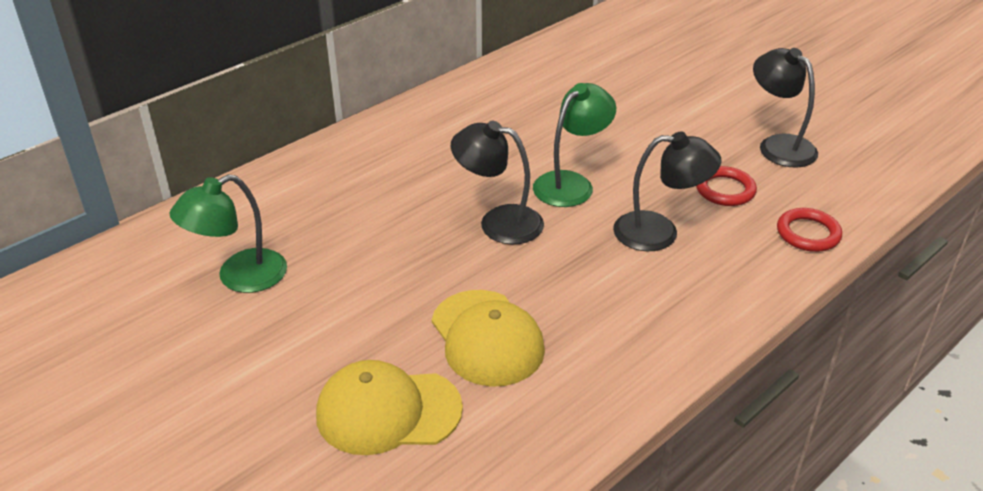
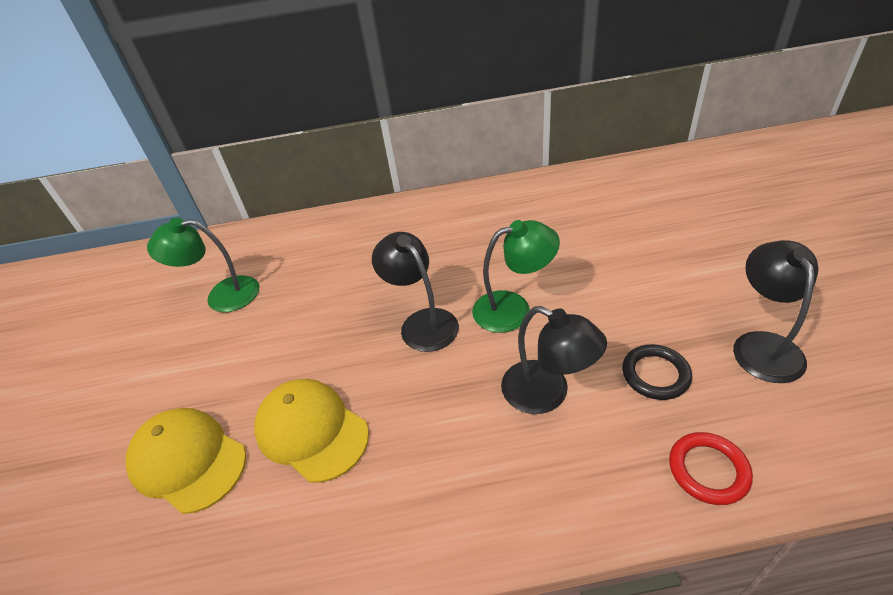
camera: 40 degrees right, 5 degrees up
(487, 338) = (311, 431): yellow cap -> yellow cap turned 120 degrees clockwise
(725, 190) = (655, 374): red ring -> black ring

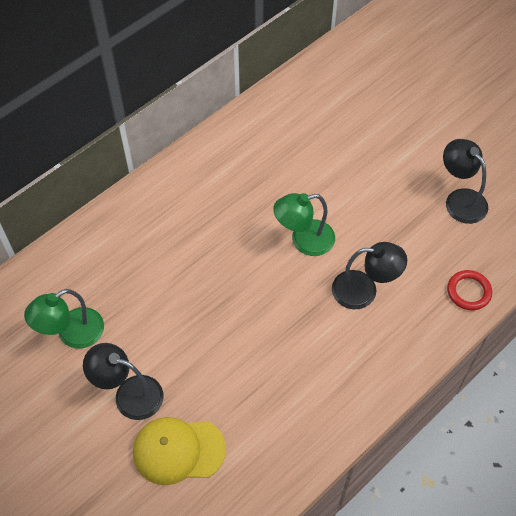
camera: 40 degrees left, 15 degrees up
(311, 431) = (241, 389): yellow cap -> none
(422, 322) = (250, 280): black lamp -> black lamp (129, 394)
(513, 308) = (304, 240): green lamp -> green lamp turned 150 degrees counterclockwise
(655, 374) = (415, 247): black ring -> none

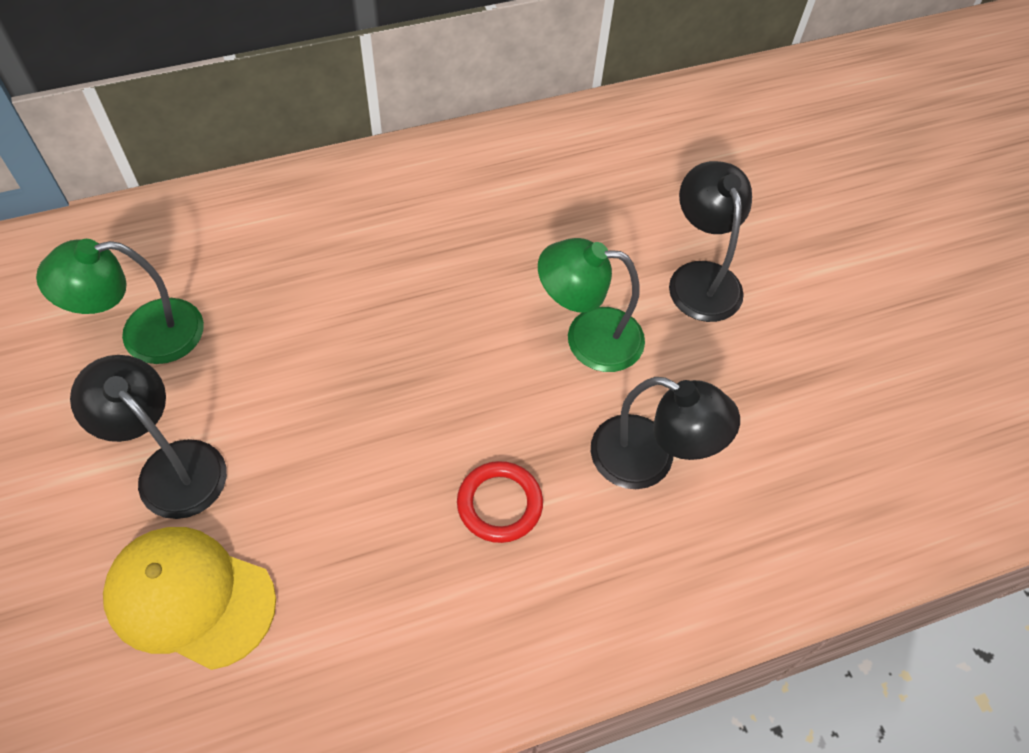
camera: 20 degrees right, 0 degrees up
(460, 199) = (892, 376): black lamp -> black lamp (701, 278)
(468, 292) = (838, 540): red ring -> red ring (499, 504)

